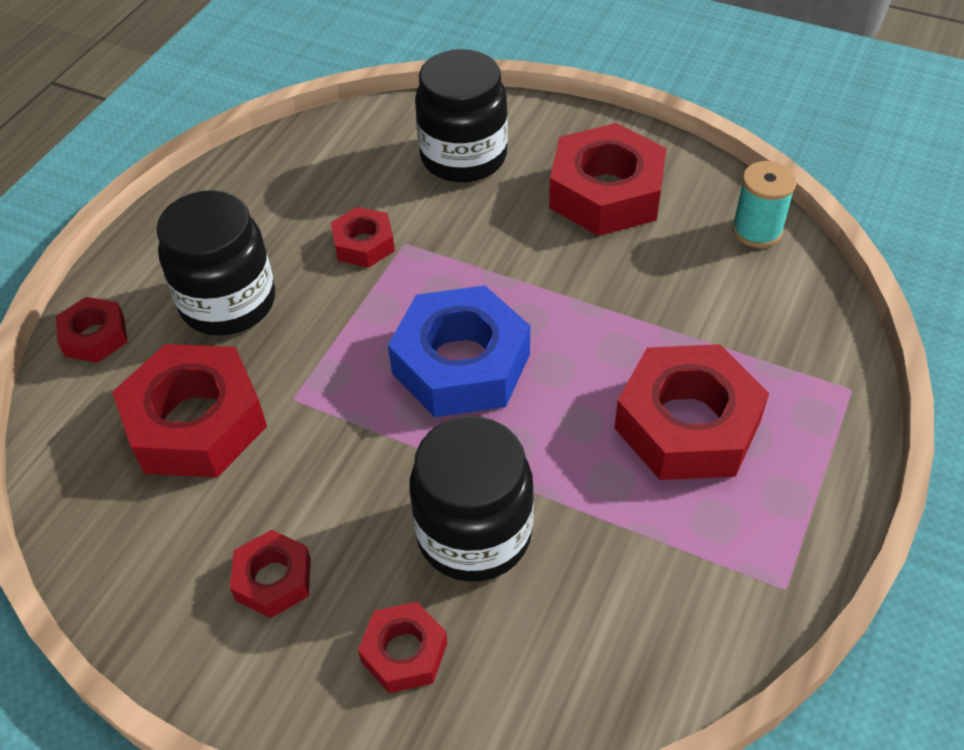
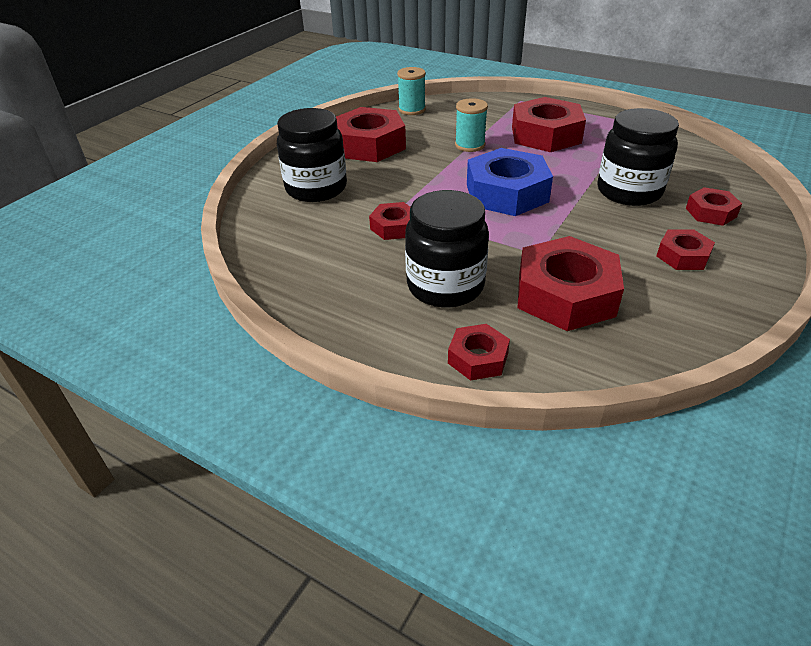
camera: 85 degrees left, 10 degrees down
(624, 314) = (470, 145): none -> turquoise spool

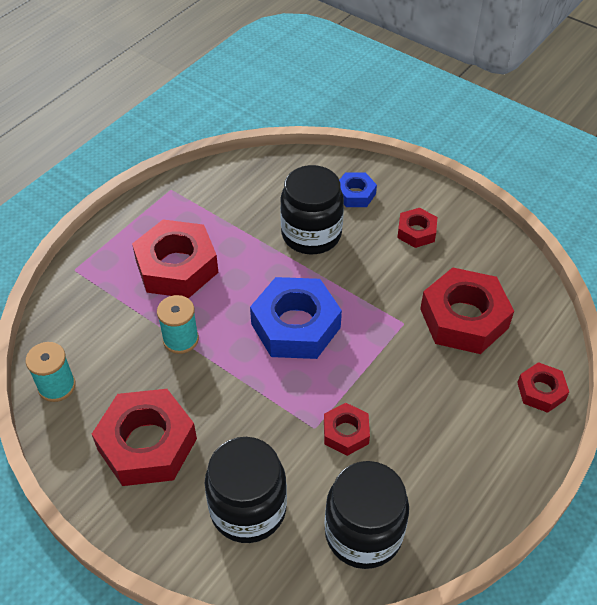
camera: 85 degrees left, 10 degrees up
(445, 286) = (448, 400): black jar -> black jar (363, 533)
(710, 212) = (355, 194): red nut -> blue nut

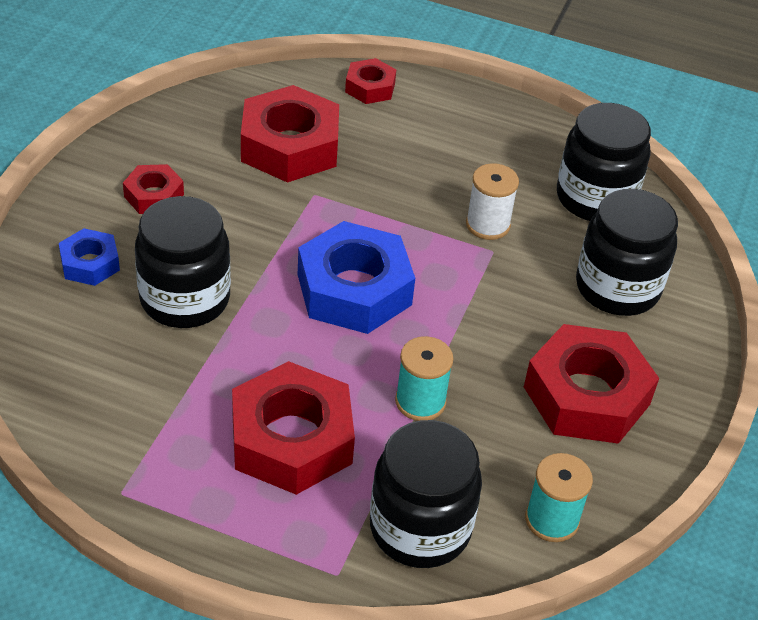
camera: 110 degrees left, 5 degrees down
(85, 314) = (420, 528): none -> black jar
(346, 432) = (487, 225): red nut -> white spool

